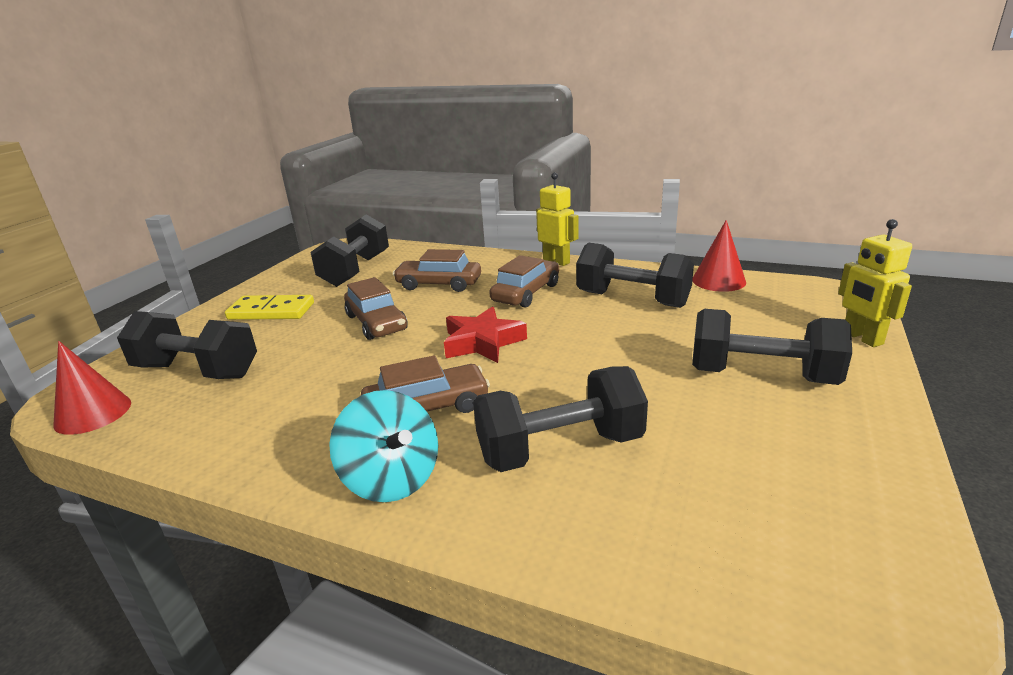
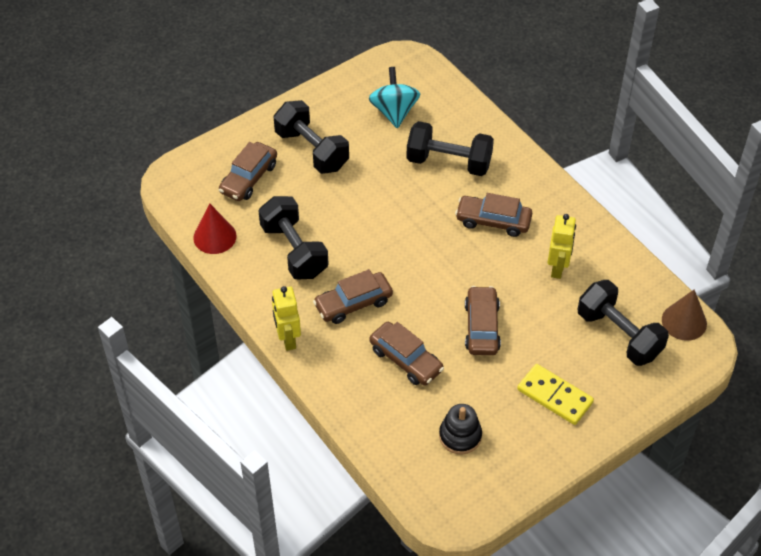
camera: 150 degrees left, 25 degrees up
(93, 413) = (684, 321): red cone -> brown cone
(356, 270) = (460, 436): black dumbbell -> black stacking toy
(392, 479) = (532, 185): turquoise spinning top -> turquoise spinning top (394, 112)
(482, 342) = (427, 261): red star -> none
(775, 324) = (248, 178): none -> brown car
(862, 338) = (225, 144): yellow robot -> yellow robot (557, 268)

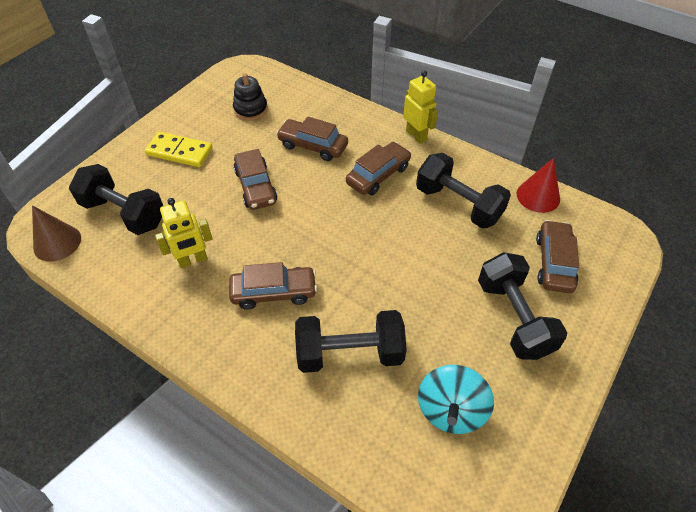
camera: 160 degrees right, 0 degrees up
(312, 150) = (513, 318): black dumbbell -> black dumbbell turned 45 degrees clockwise
(394, 112) = (451, 410): turquoise spinning top -> turquoise spinning top turned 45 degrees clockwise
(557, 268) = (193, 260): yellow robot -> yellow robot turned 105 degrees counterclockwise

